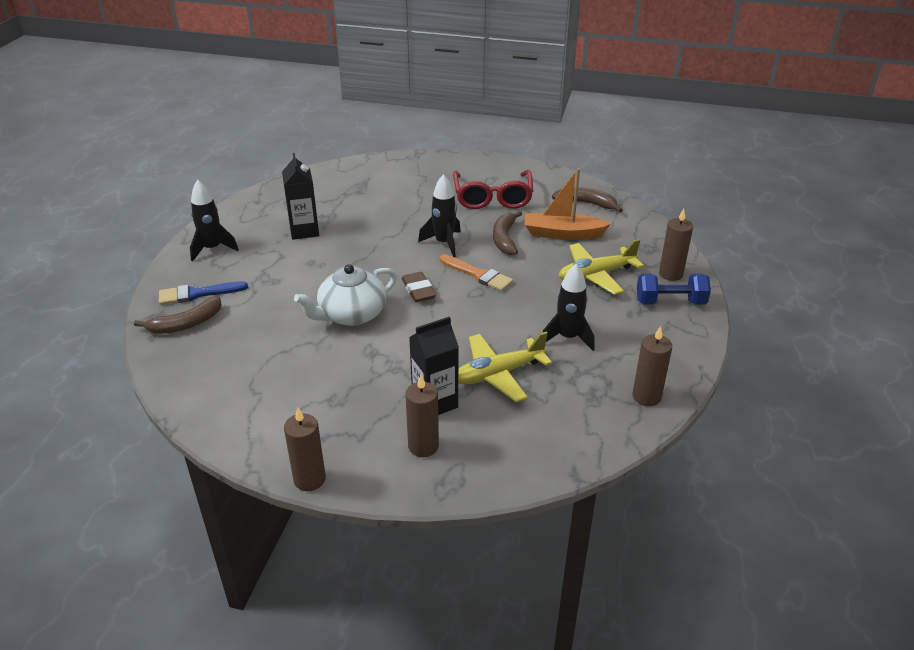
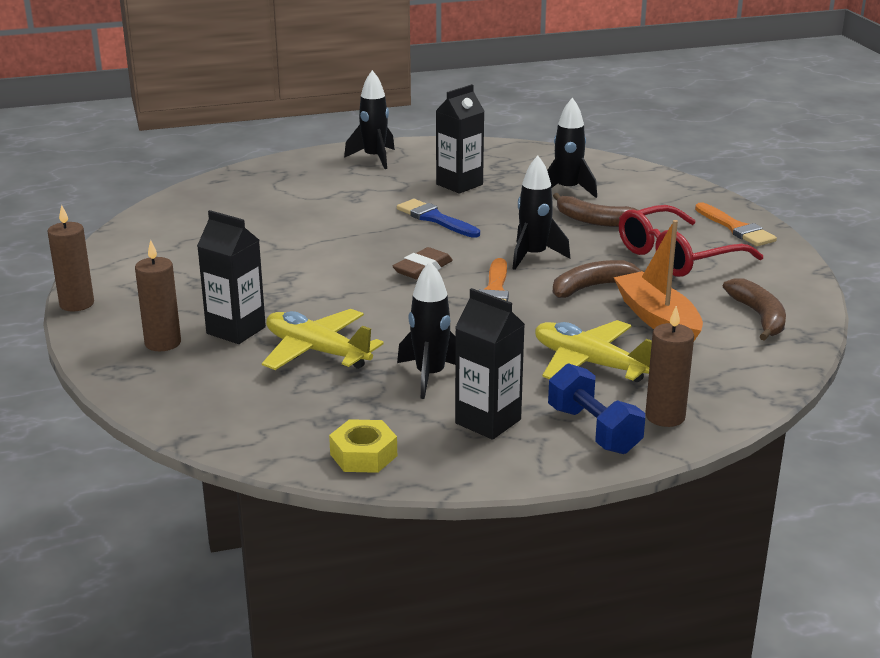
camera: 60 degrees right, 10 degrees down
(186, 324) = (246, 187): brown banana -> brown banana (594, 220)
(197, 294) = (296, 176): blue brush -> blue brush (435, 219)
(351, 314) = (340, 249): white teapot -> none
(363, 196) = (567, 190): none -> black rocket
(477, 167) = (736, 228): none -> orange brush
(637, 335) = (488, 421): none -> black carton
(646, 397) = (363, 455): brown candle -> yellow nut

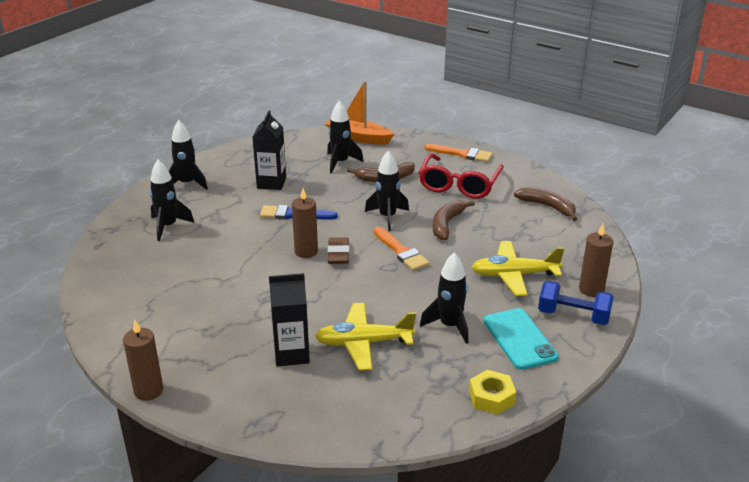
camera: 40 degrees left, 5 degrees up
(163, 343) = (258, 388): brown candle -> brown candle (306, 251)
(299, 187) = (168, 226): none -> black rocket
(488, 421) = (519, 339): black carton -> turquoise phone
(657, 319) = (506, 230): orange boat -> orange boat (358, 137)

